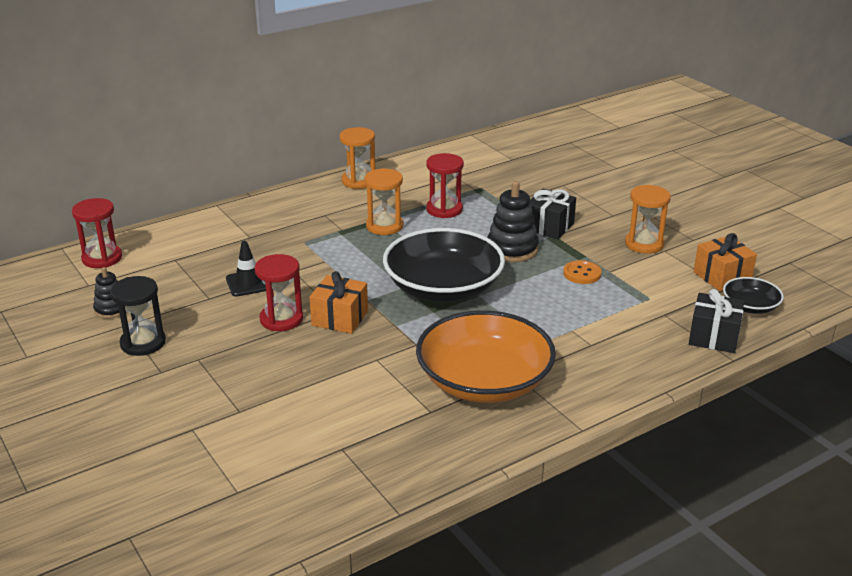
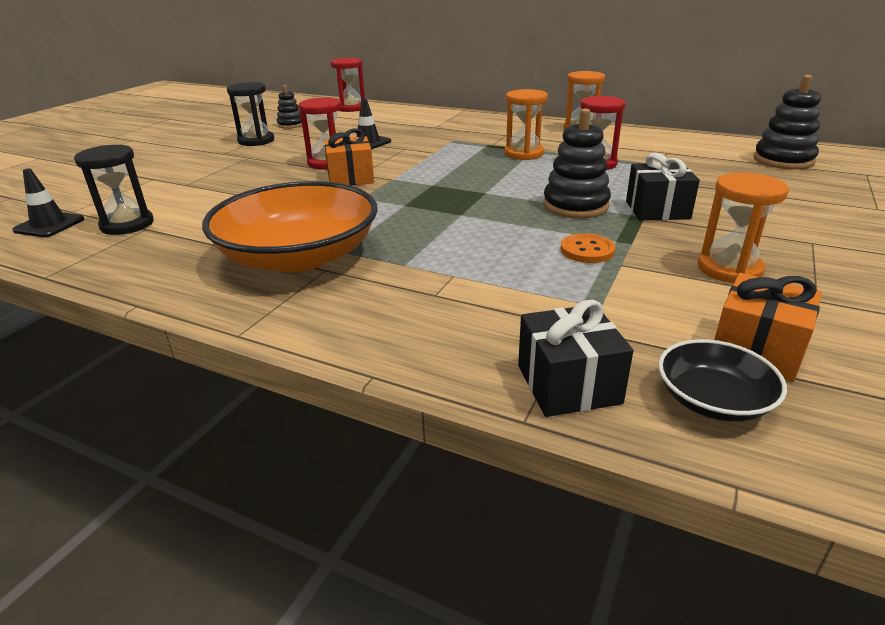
camera: 60 degrees right, 0 degrees up
(264, 508) = (49, 225): none -> black traffic cone
(319, 458) = (127, 224): none -> black hourglass
(443, 288) = (452, 198): black bowl -> none
(520, 151) = (783, 160): none -> black stacking toy

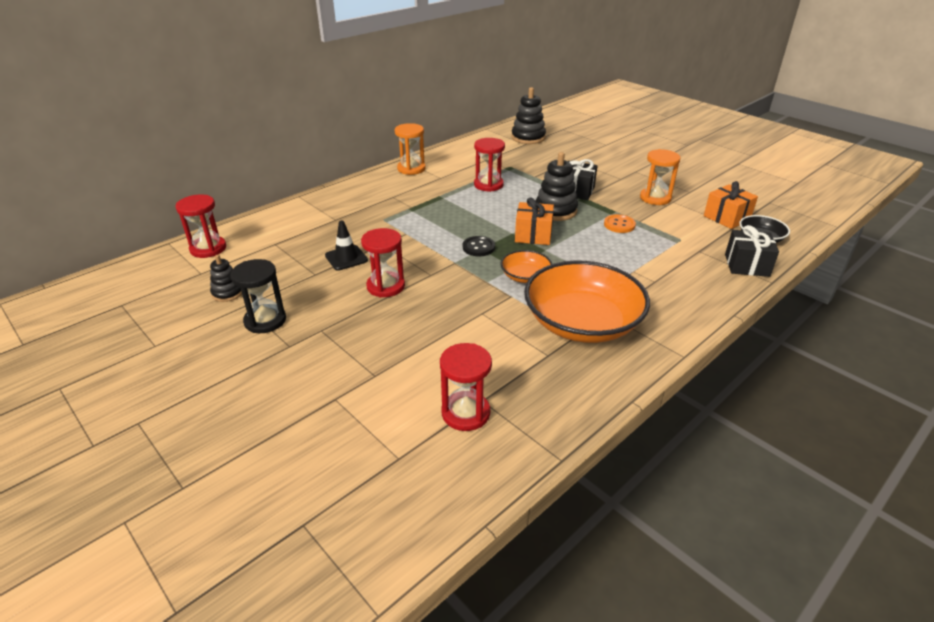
camera: 70 degrees left, 5 degrees up
(49, 225) = (431, 472): black traffic cone -> none
(127, 224) = (465, 413): black hourglass -> red hourglass
(350, 178) = (436, 280): orange gift -> orange gift (533, 235)
(387, 213) = (525, 276): none -> orange bowl
(434, 183) = (478, 247): none -> black button
(523, 154) = (445, 201): orange hourglass -> none

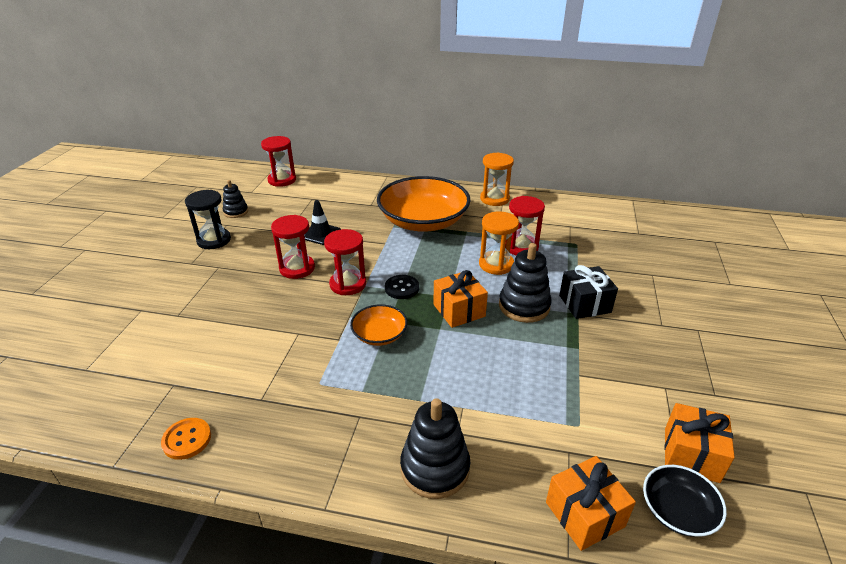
camera: 55 degrees right, 0 degrees up
(465, 413) = (152, 382): red hourglass -> red hourglass (348, 284)
(528, 137) = (655, 229): black stacking toy -> black stacking toy (435, 468)
(582, 322) = (330, 403): orange bowl -> orange bowl (423, 221)
(619, 225) = (550, 361): orange button -> orange button (187, 439)
(655, 198) = (652, 369): orange hourglass -> orange hourglass (496, 264)
(746, 265) = (584, 514): black gift -> orange gift

